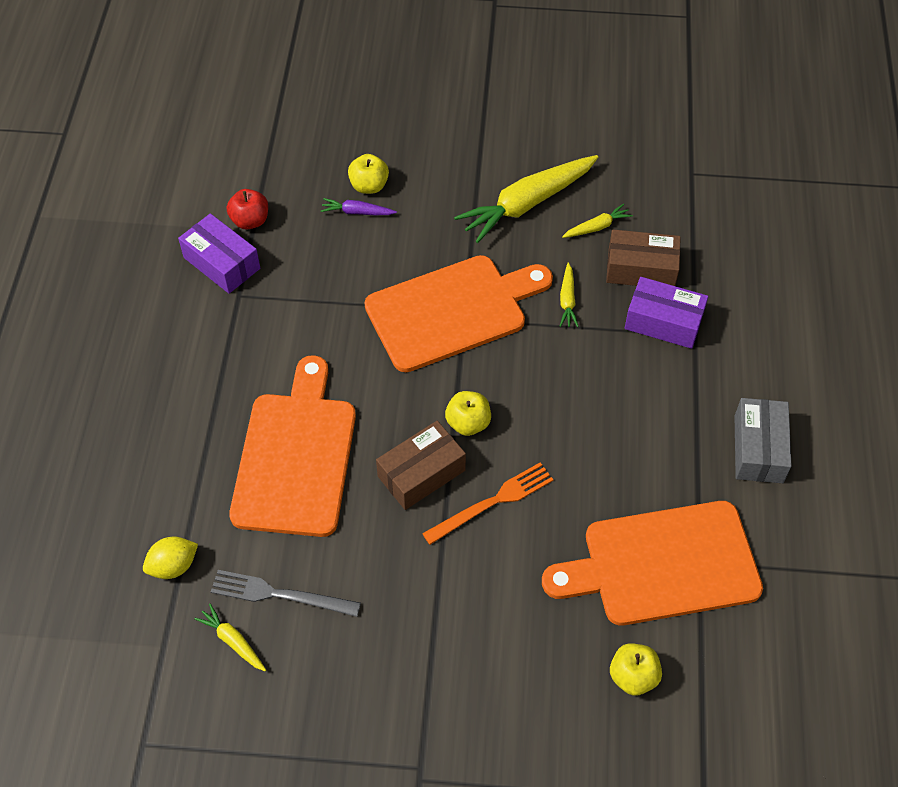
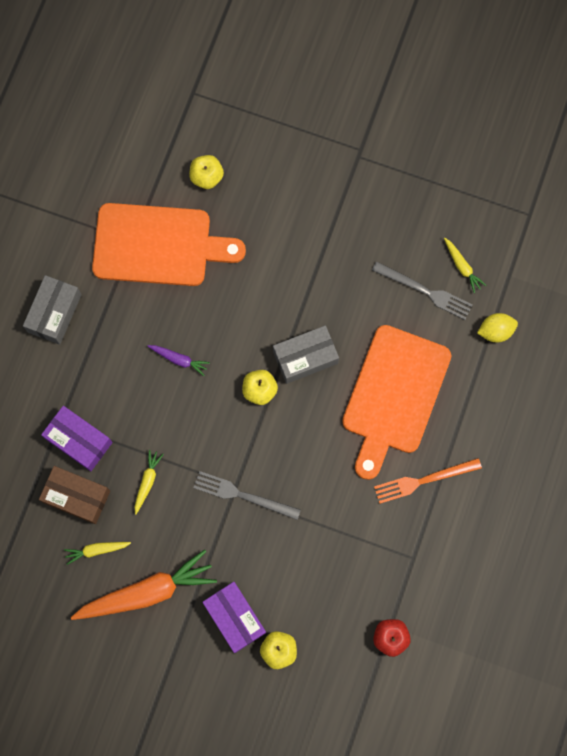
camera: 165 degrees left, 20 degrees up
(222, 263) = (422, 596): purple box -> purple box (235, 617)
(357, 212) = (296, 622): purple carrot -> purple carrot (179, 359)
(421, 473) = (305, 357): brown box -> grey box
(452, 311) = (243, 495): orange cutting board -> grey fork
(492, 502) = (260, 321): orange fork -> orange fork (423, 480)
(527, 204) = (147, 592): yellow carrot -> orange carrot

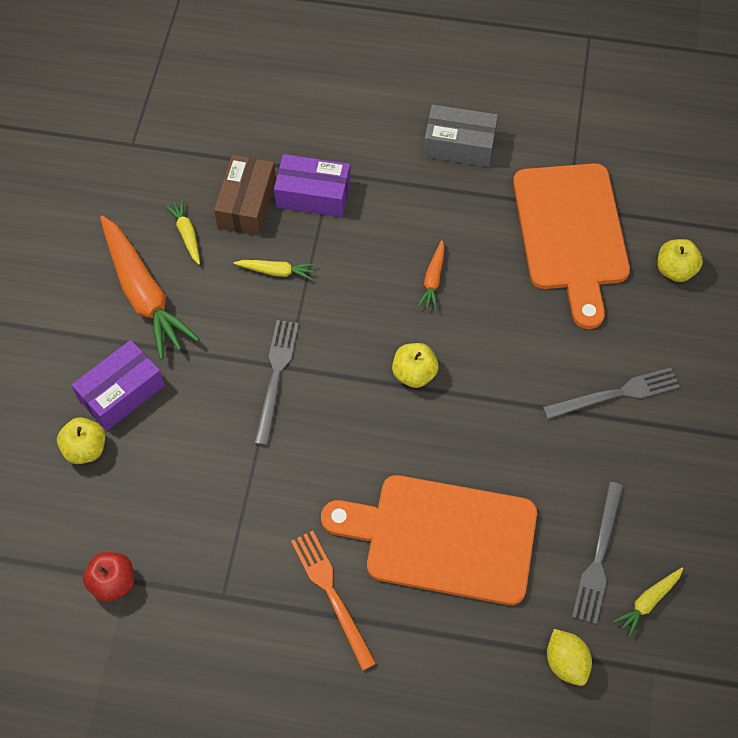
camera: 80 degrees right, 15 degrees down
(79, 440) = (313, 195): purple box -> purple box turned 75 degrees clockwise
(179, 359) = (433, 279): purple carrot -> orange carrot
(303, 247) = (615, 394): none -> grey fork
(305, 357) = (469, 420): grey box -> none

